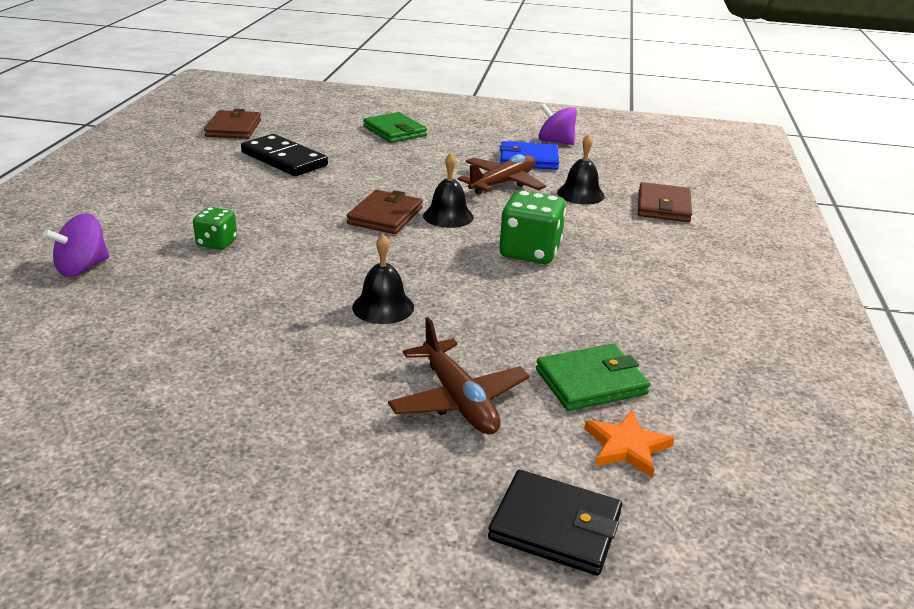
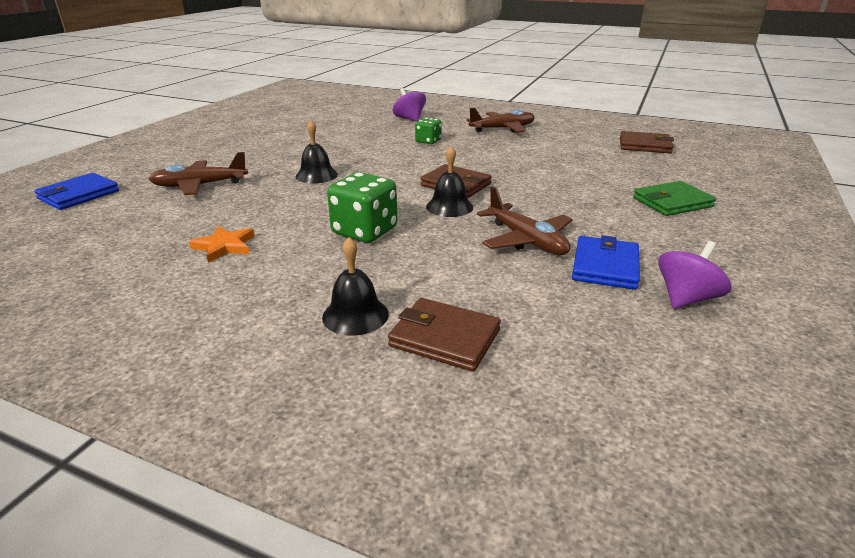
camera: 105 degrees right, 0 degrees up
(157, 196) = (502, 129): none -> brown plane
(284, 159) = (576, 159): black domino -> none
(555, 526) = (79, 195): black wallet -> blue wallet
(580, 194) = (493, 282): black bell -> black bell (355, 315)
(590, 382) = (168, 223): green wallet -> none
(627, 446) = (99, 222): orange star -> orange star (224, 246)

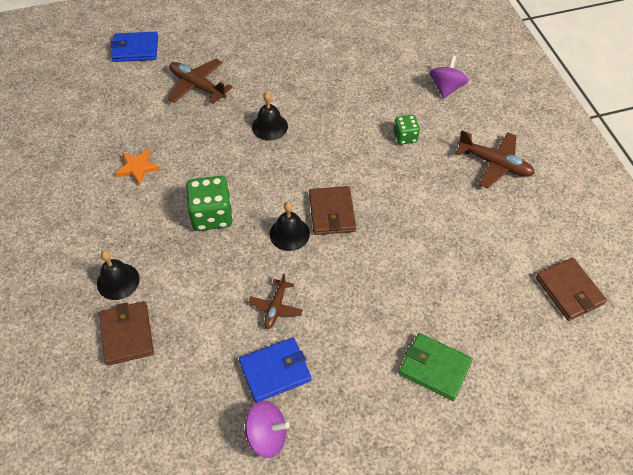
camera: 50 degrees right, 25 degrees up
(526, 240) = (276, 307): brown plane -> brown plane, size x0.62

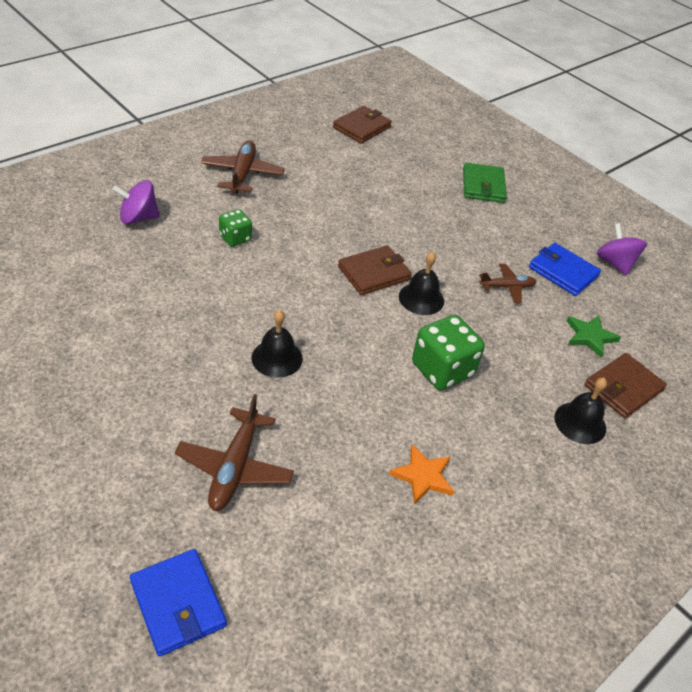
camera: 120 degrees left, 10 degrees down
(189, 343) = (590, 336): none -> green star

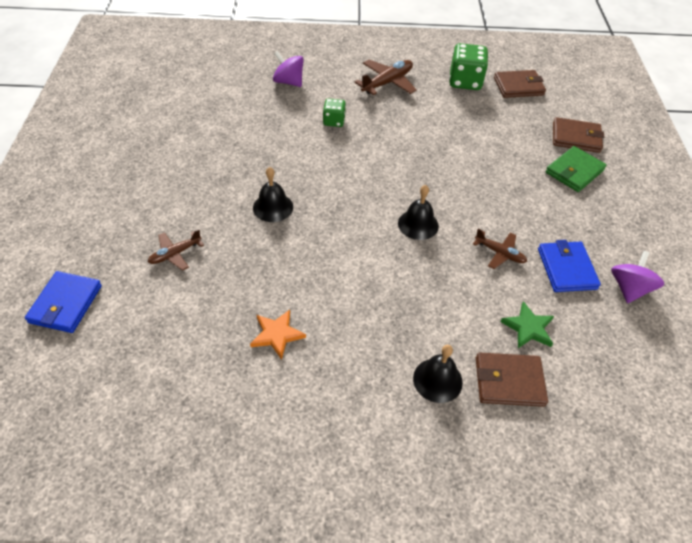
camera: 45 degrees right, 5 degrees up
(235, 467) = (175, 254): brown plane -> brown plane, size x0.62
(374, 273) = (403, 189): brown wallet -> brown wallet (576, 137)
(442, 369) = (374, 279): green dice -> green dice (465, 81)

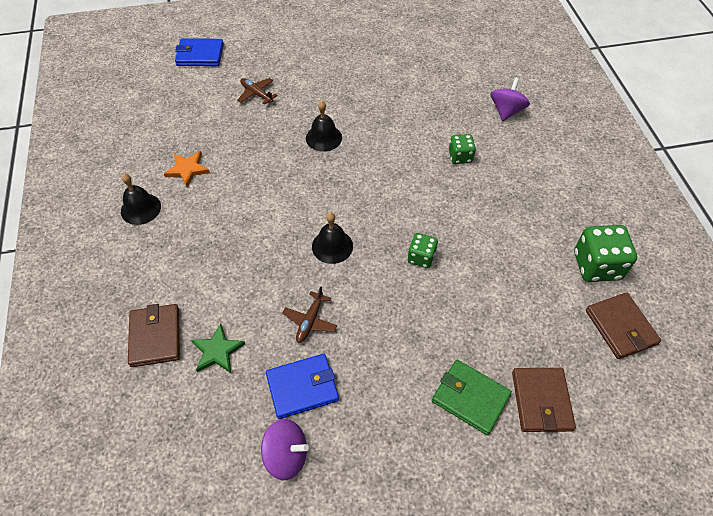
camera: 80 degrees right, 5 degrees up
(387, 83) = (551, 190): brown plane -> none
(437, 380) = (153, 281): black bell -> black bell (141, 208)
(441, 169) = (421, 257): none -> green dice

